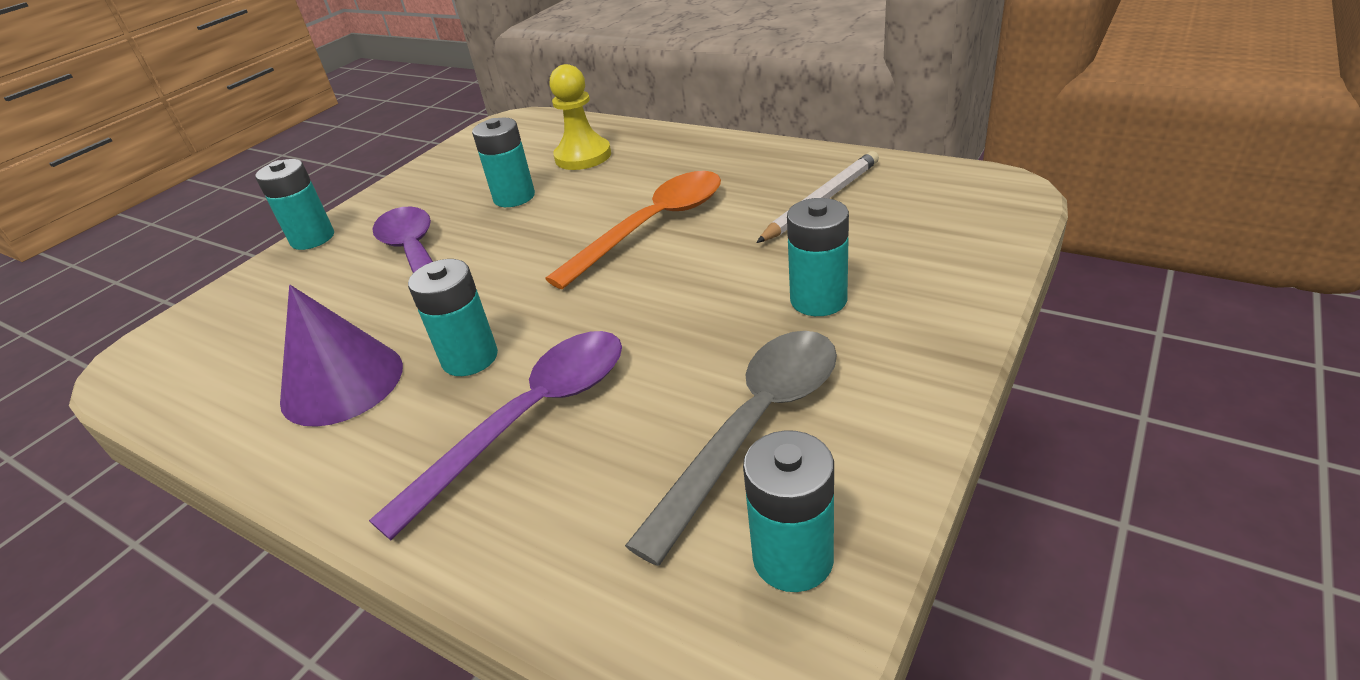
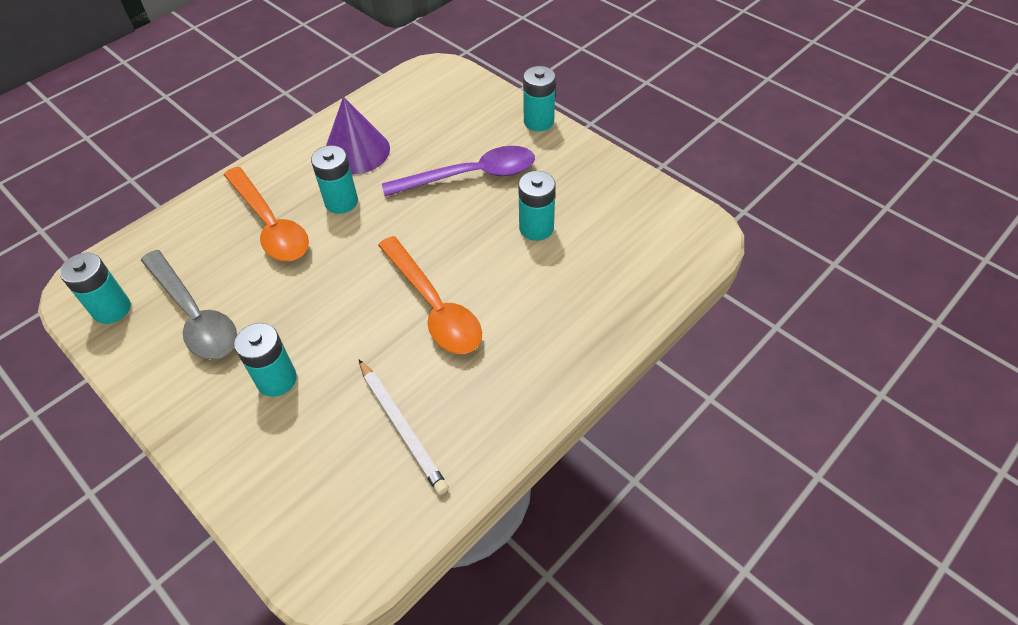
camera: 100 degrees right, 15 degrees up
(529, 420) = (270, 225): purple spoon -> orange spoon
(583, 156) = (589, 277): yellow pawn -> none

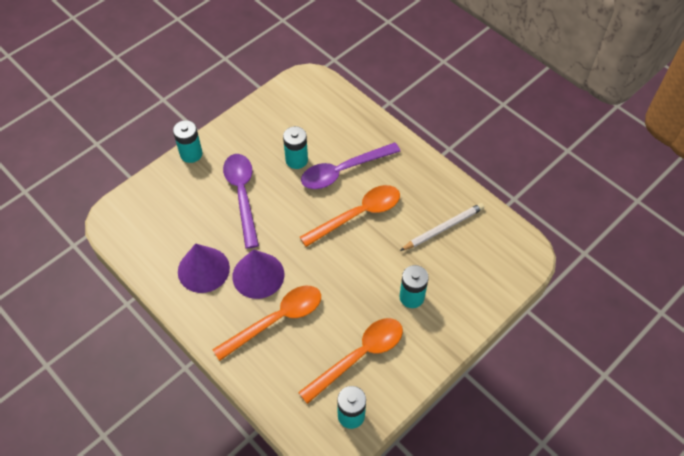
camera: 90 degrees left, 5 degrees up
(194, 315) = (359, 356): grey spoon -> orange spoon
(341, 202) = (258, 275): turquoise battery -> purple cone
(518, 285) = (343, 171): none -> purple spoon

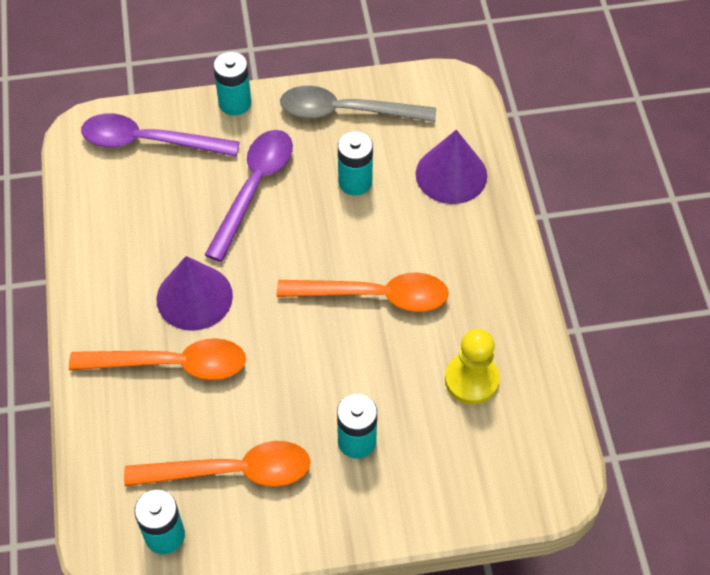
camera: 35 degrees right, 0 degrees up
(203, 269) = (138, 252): purple cone -> purple cone (451, 174)
(260, 124) = (346, 111): none -> grey spoon
(343, 171) = (402, 229): purple spoon -> purple spoon (149, 141)
(443, 228) = (471, 380): white pencil -> yellow pawn

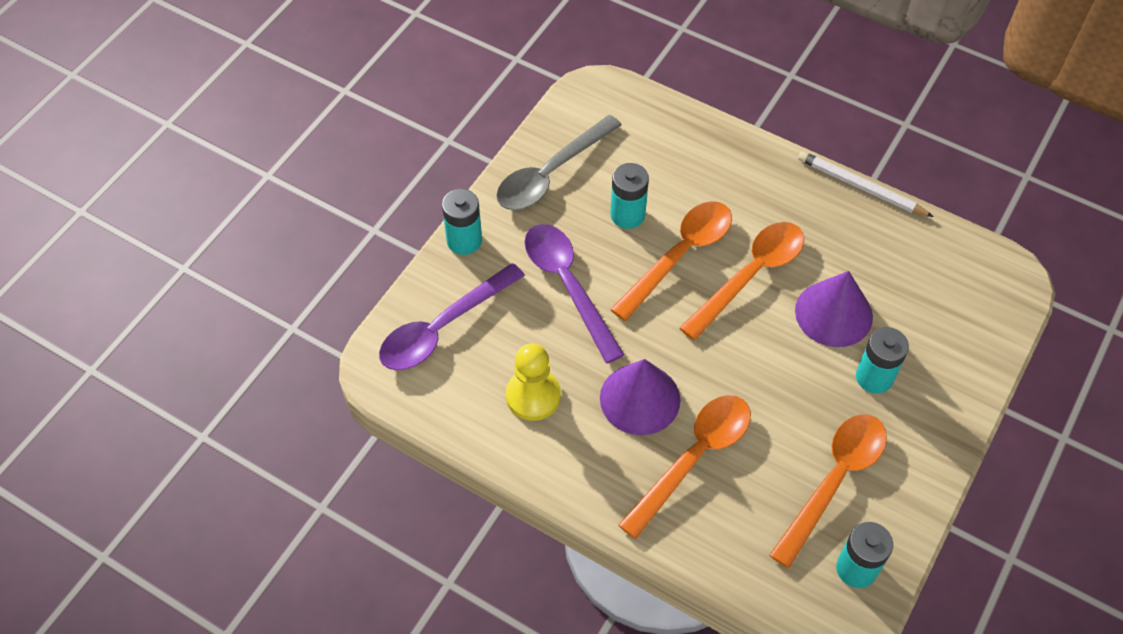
camera: 50 degrees left, 0 degrees up
(349, 239) = (680, 256): none -> orange spoon
(451, 174) = (680, 151): purple cone -> purple cone (833, 313)
(471, 380) = (879, 267): yellow pawn -> yellow pawn (533, 396)
(542, 317) = (861, 187): none -> white pencil

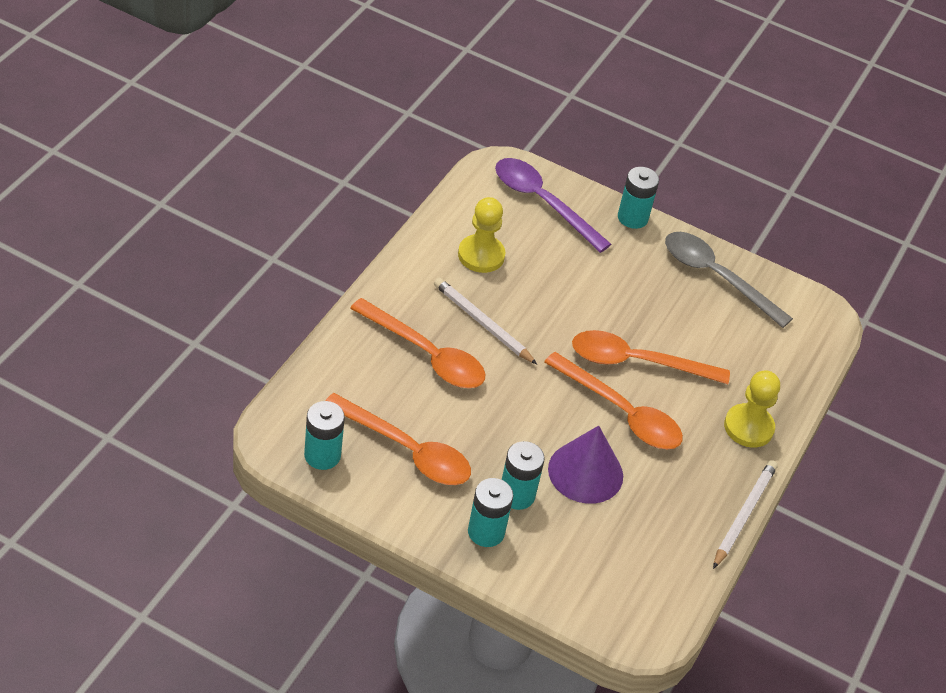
camera: 80 degrees right, 10 degrees down
(568, 285) = (594, 282): purple spoon -> none
(627, 215) = (678, 328): turquoise battery -> turquoise battery (486, 532)
(640, 399) = (482, 323): purple cone -> white pencil
(680, 256) = (637, 362): orange spoon -> orange spoon turned 150 degrees clockwise
(753, 170) = (748, 427): none -> yellow pawn

